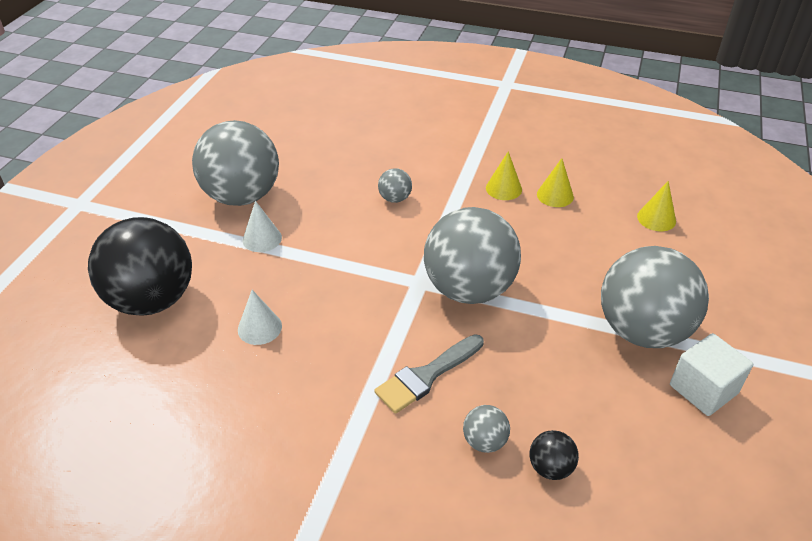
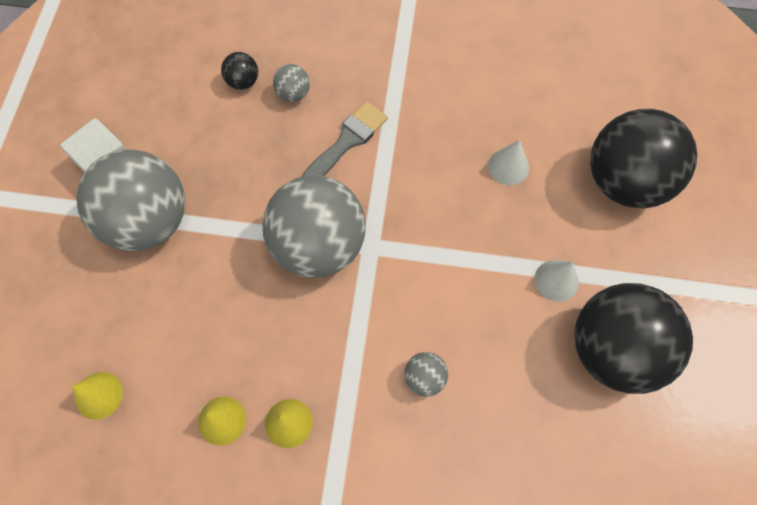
camera: 170 degrees right, 25 degrees up
(242, 196) = (612, 349): grey ball -> black ball

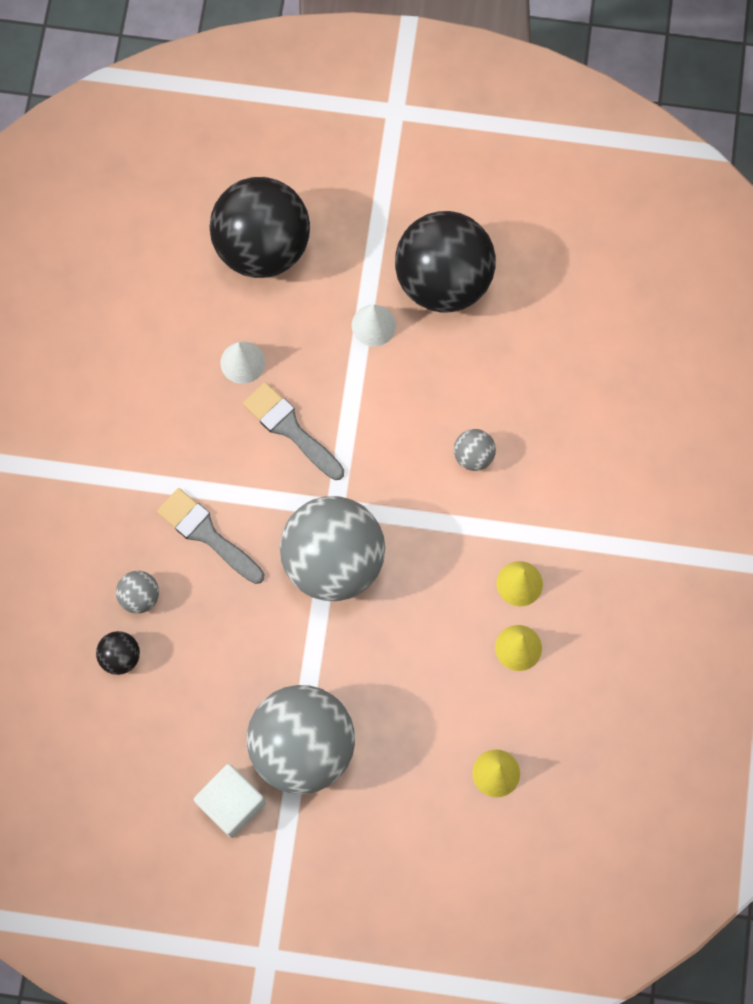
camera: 90 degrees left, 5 degrees up
(446, 207) = (290, 428): none -> grey brush

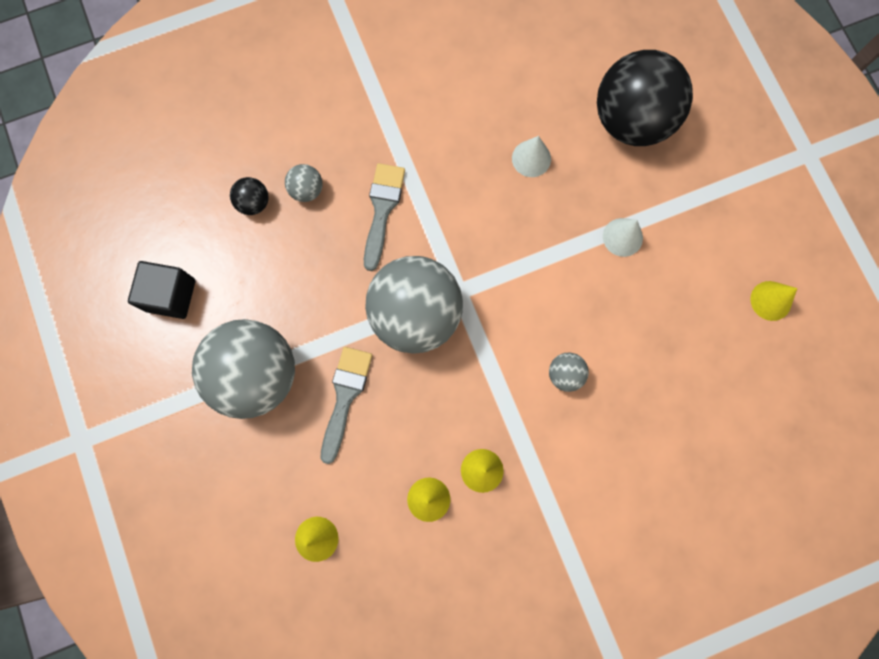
camera: 60 degrees right, 5 degrees up
(169, 791) = (171, 295): none -> black cube
(232, 804) = (185, 347): white cube -> none
(290, 428) = (500, 222): grey brush -> grey brush (345, 396)
(443, 281) = (693, 269): black ball -> none
(513, 232) = (770, 300): none -> yellow cone

